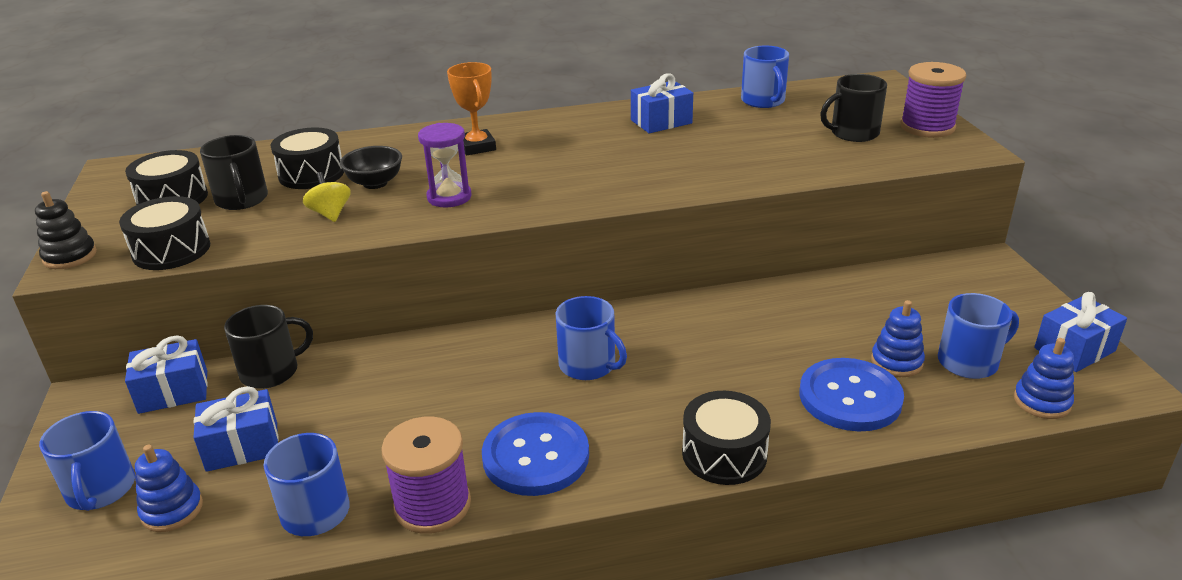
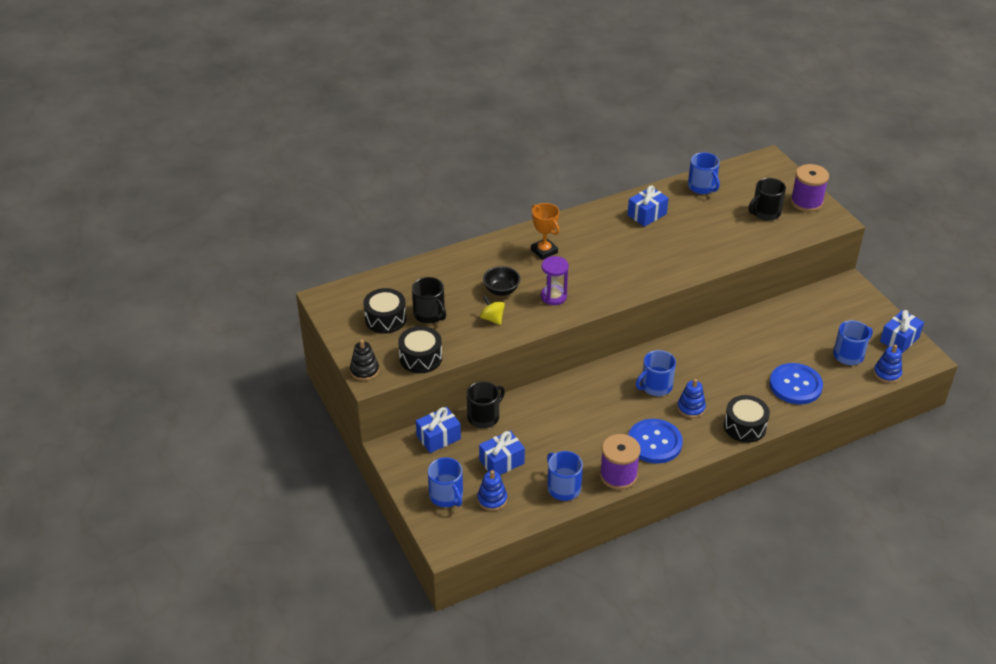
camera: 15 degrees left, 10 degrees up
(311, 174) = (456, 288): black drum -> none
(588, 365) = (655, 386): blue mug -> blue mug turned 120 degrees clockwise
(896, 362) = (813, 360): blue stacking toy -> blue stacking toy (691, 408)

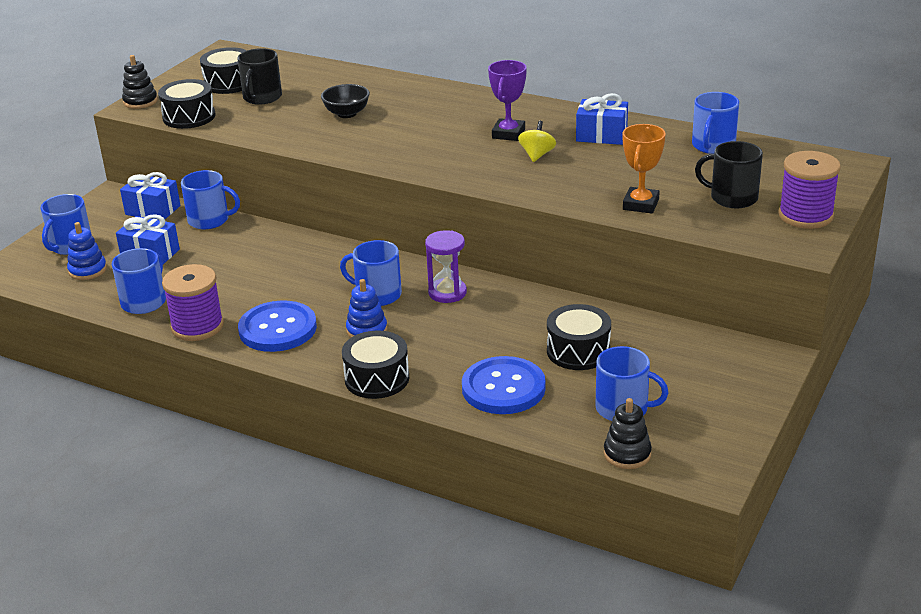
camera: 55 degrees right, 10 degrees down
(484, 417) = (209, 220): black mug -> blue mug
(492, 318) = (294, 125): yellow spinning top -> yellow spinning top (537, 155)
(544, 251) = (445, 110): orange trophy -> orange trophy (640, 204)
(553, 296) = (374, 140): purple hourglass -> purple hourglass (447, 292)
(606, 244) = (508, 134): none -> purple trophy
(785, 342) = (578, 351): none -> black drum
(887, 373) = (627, 454): blue stacking toy -> black stacking toy
(899, 339) = (718, 439): blue gift -> none

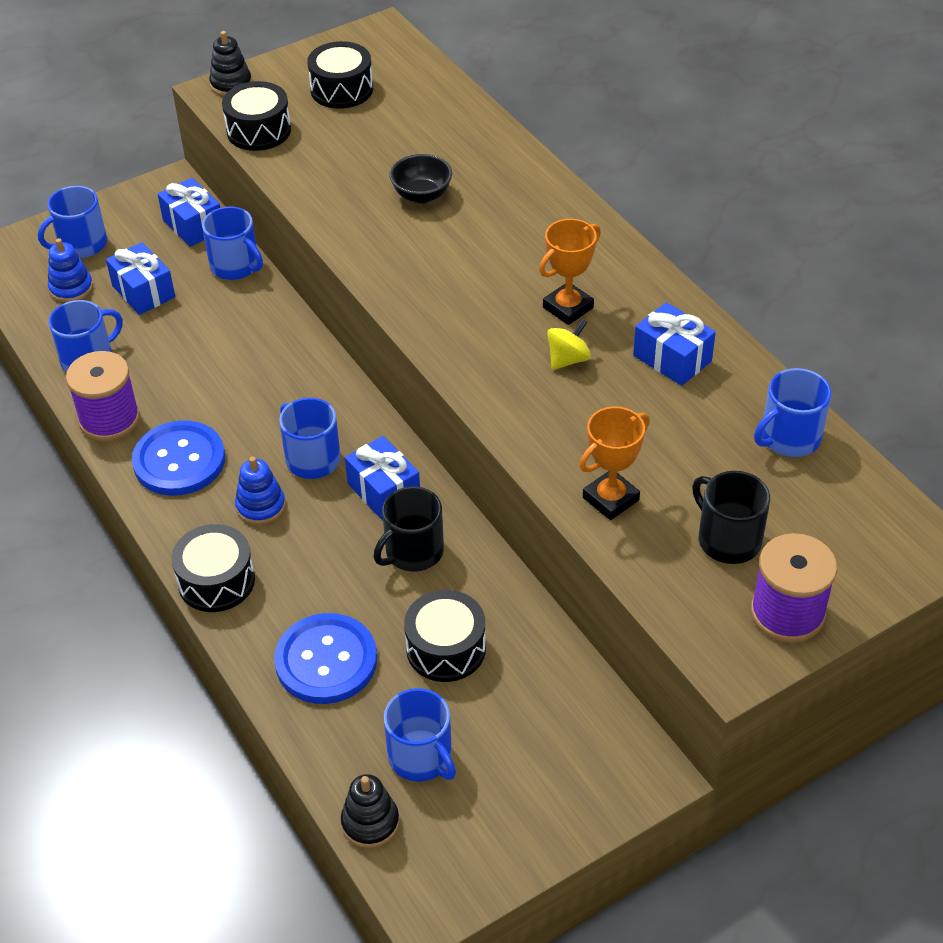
camera: 30 degrees right, 15 degrees up
(262, 97) = (356, 129): black mug -> black mug (413, 551)
(447, 292) = (384, 491): purple hourglass -> blue gift
(508, 134) = (568, 308): purple trophy -> orange trophy

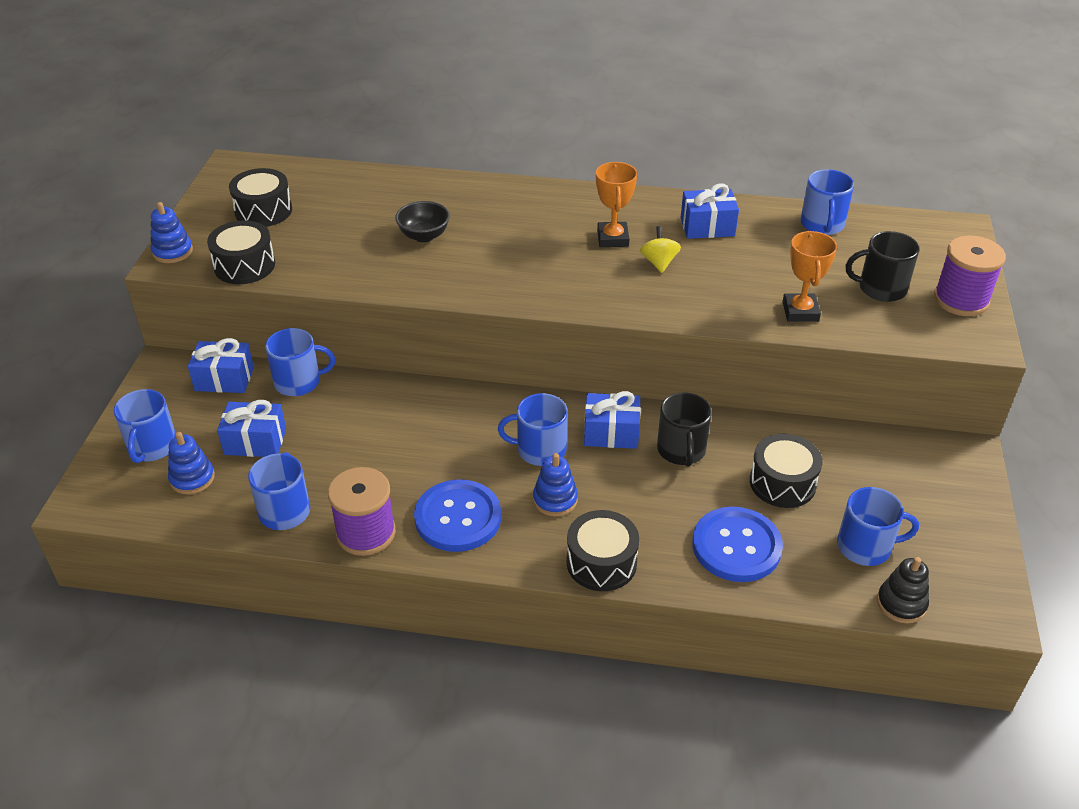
camera: 50 degrees left, 5 degrees down
(231, 84) = (172, 252): black stacking toy -> blue stacking toy

